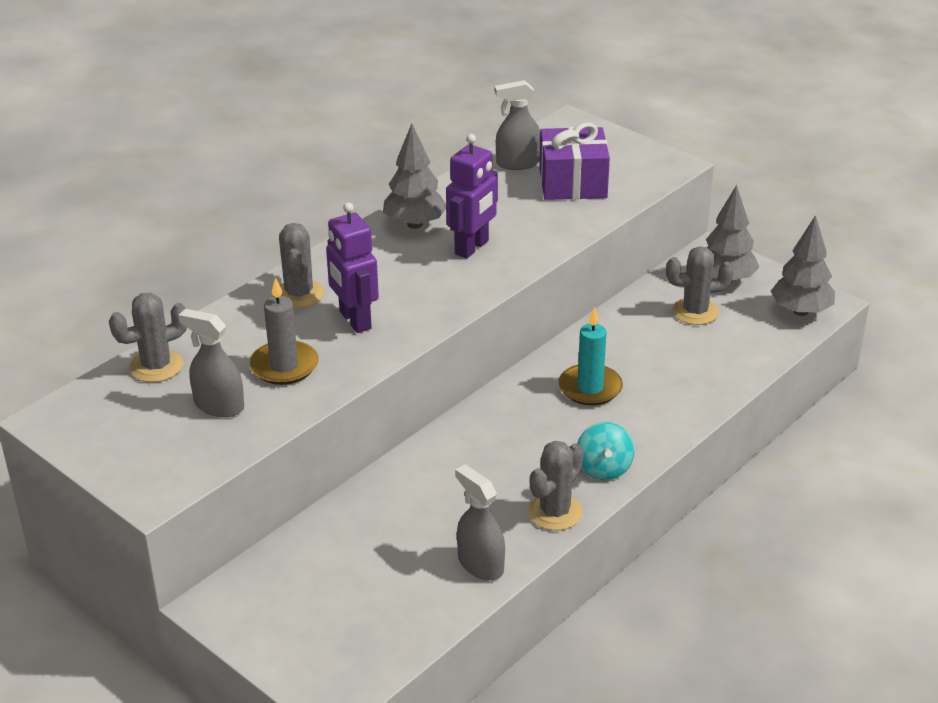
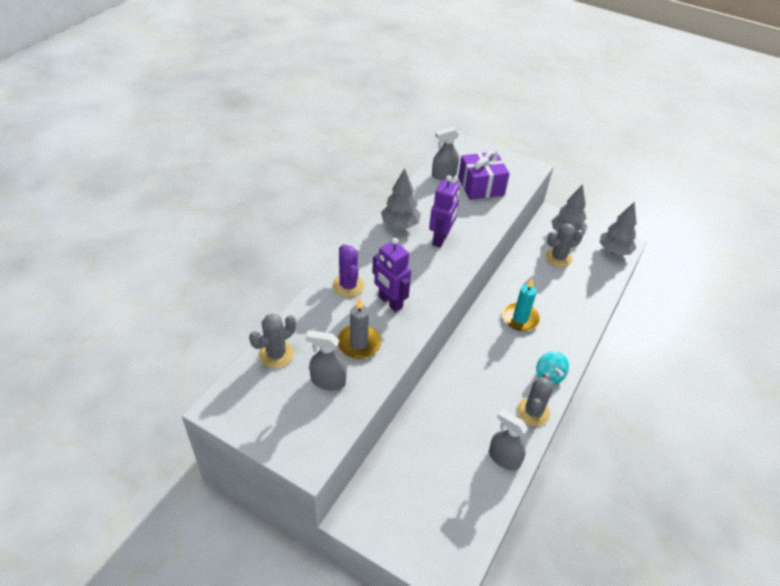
camera: 15 degrees left, 10 degrees up
(299, 294) = (348, 285): grey cactus -> purple cactus

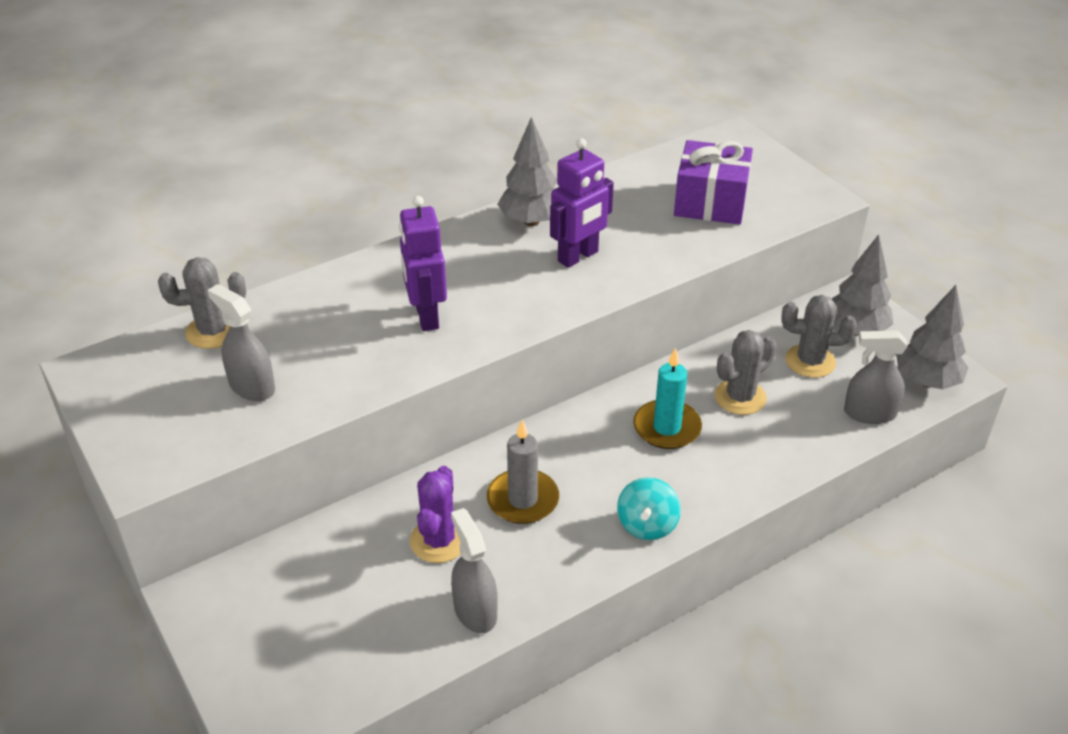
camera: 30 degrees right, 5 degrees down
(348, 285) = (384, 278): purple cactus -> purple cactus (439, 540)
(358, 343) = (335, 354): grey candle -> grey candle (522, 500)
(444, 175) = (662, 172): grey spray bottle -> grey spray bottle (869, 413)
(533, 412) = (576, 566): grey cactus -> grey cactus (740, 397)

